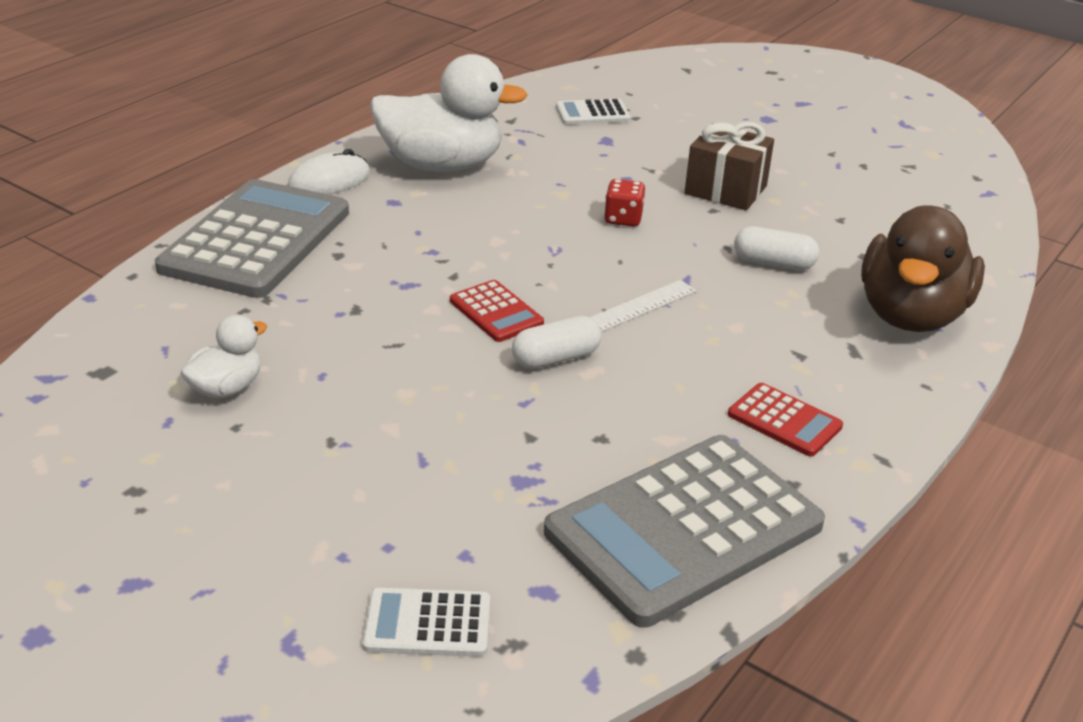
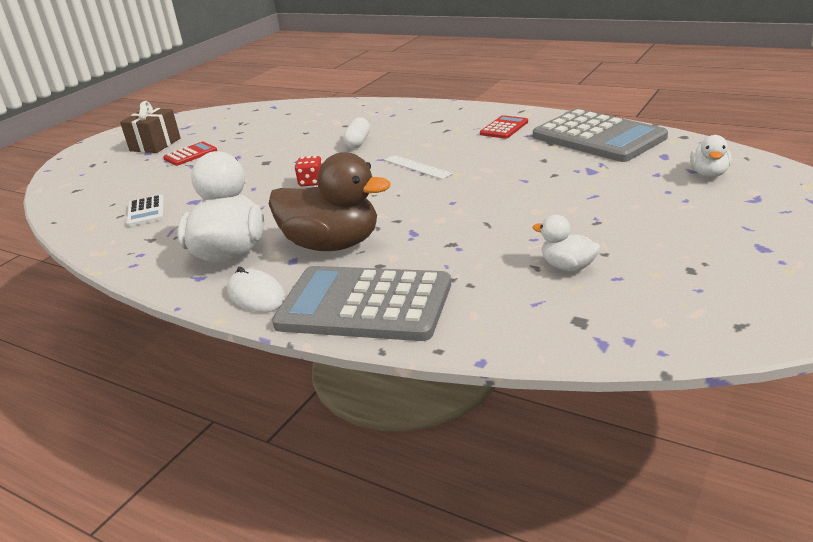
camera: 90 degrees left, 5 degrees down
(427, 623) = (709, 174): white calculator -> white duck
(496, 312) = (436, 201): red calculator -> red calculator (190, 154)
(555, 358) = (478, 179): white capsule -> none
(725, 190) = (271, 160): brown gift -> brown gift (155, 144)
(910, 315) = (401, 113): brown duck -> brown duck (332, 244)

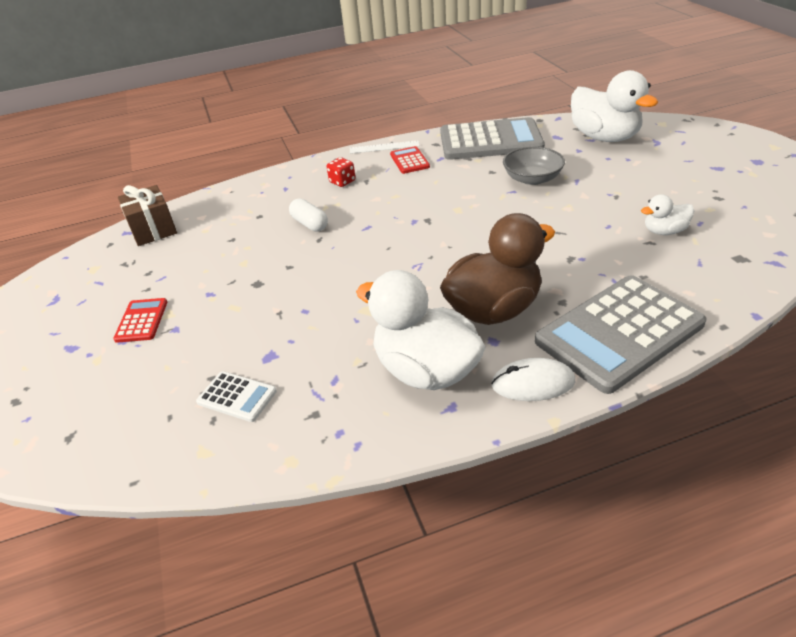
camera: 50 degrees left, 10 degrees up
(155, 144) = (59, 335): brown gift -> brown gift (153, 230)
(311, 182) = (351, 276): red dice -> red dice (342, 182)
(417, 167) = (413, 219): white ruler -> white ruler (384, 147)
(561, 178) = (532, 179): none -> grey bowl
(709, 174) = (604, 137): white duck -> white duck, size x2.04

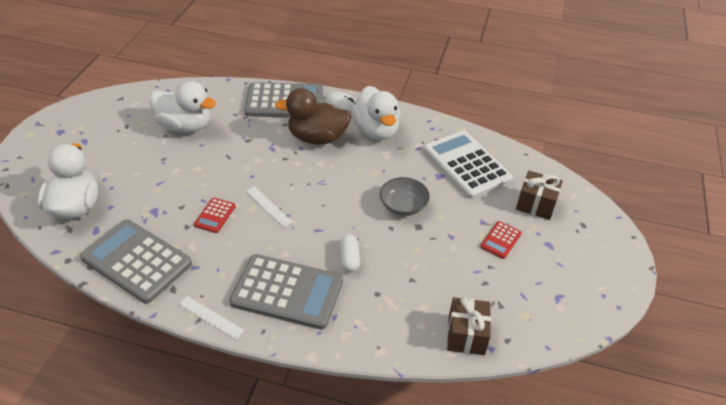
camera: 150 degrees left, 5 degrees up
(98, 393) = (536, 204): none -> brown gift
(237, 397) = (466, 164): white calculator -> white calculator, size x2.22
(342, 182) = (287, 292): red dice -> grey calculator
(409, 161) = (216, 281): red calculator -> red calculator (215, 215)
(443, 218) = (268, 206): none -> white ruler
(532, 179) = (177, 202): grey bowl -> grey bowl (403, 205)
(664, 231) = (185, 126): white duck -> white duck, size x2.04

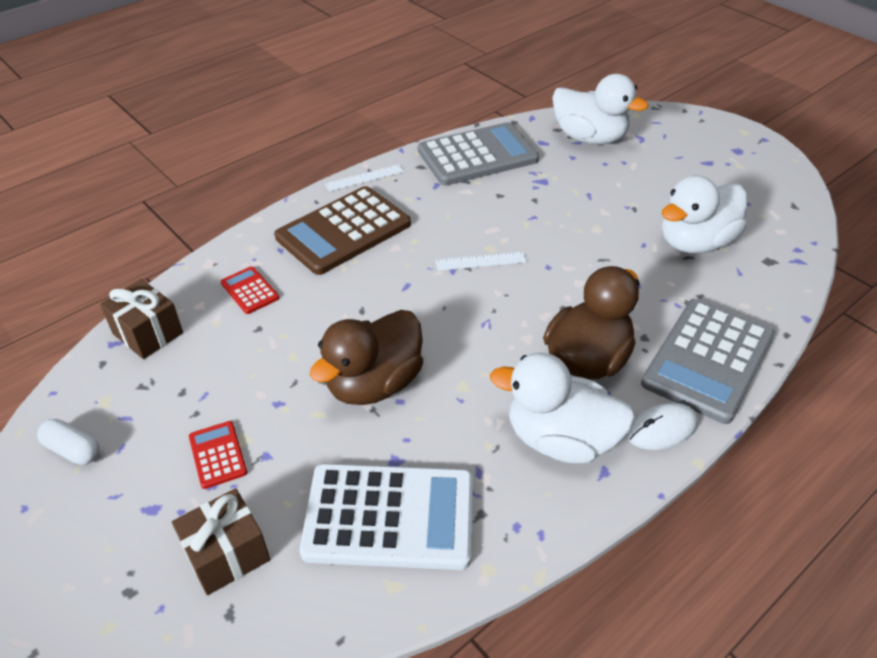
camera: 125 degrees right, 0 degrees up
(215, 215) = (500, 218): red calculator -> red calculator (250, 290)
(287, 292) = (343, 231): grey calculator -> brown calculator
(349, 259) = (339, 292): white capsule -> white capsule (73, 450)
(403, 205) = (374, 384): grey bowl -> brown duck

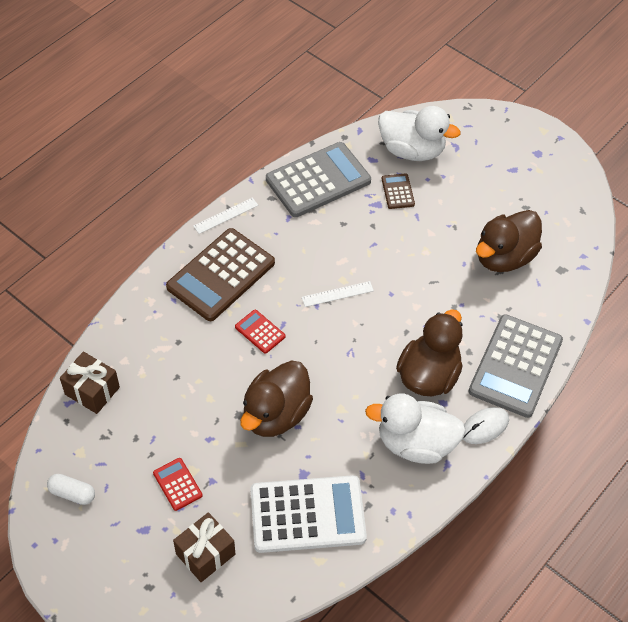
camera: 10 degrees left, 10 degrees up
(250, 290) = (160, 342): red calculator -> red calculator (260, 332)
(568, 172) = (398, 191): none -> brown calculator
(695, 242) = (504, 257): white duck -> brown duck

